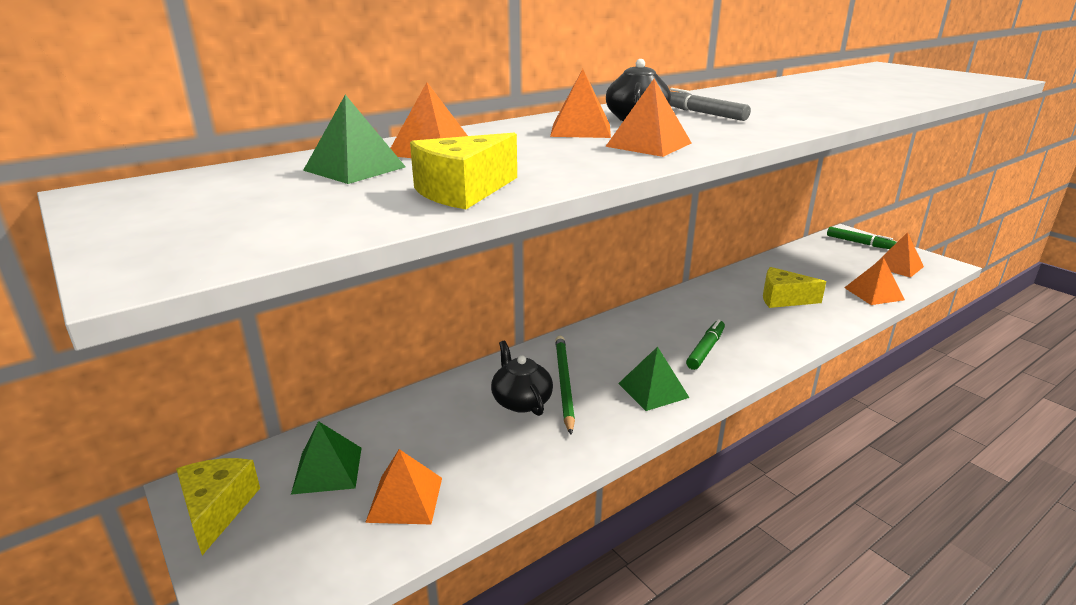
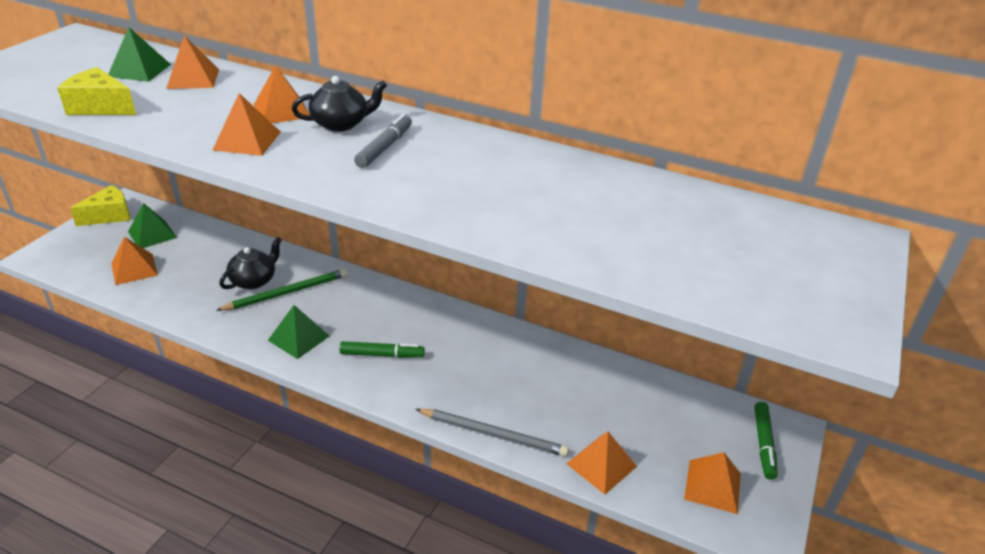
camera: 60 degrees right, 10 degrees up
(783, 299) = (527, 391): yellow cheese -> none
(832, 323) = (493, 434): none -> grey pencil

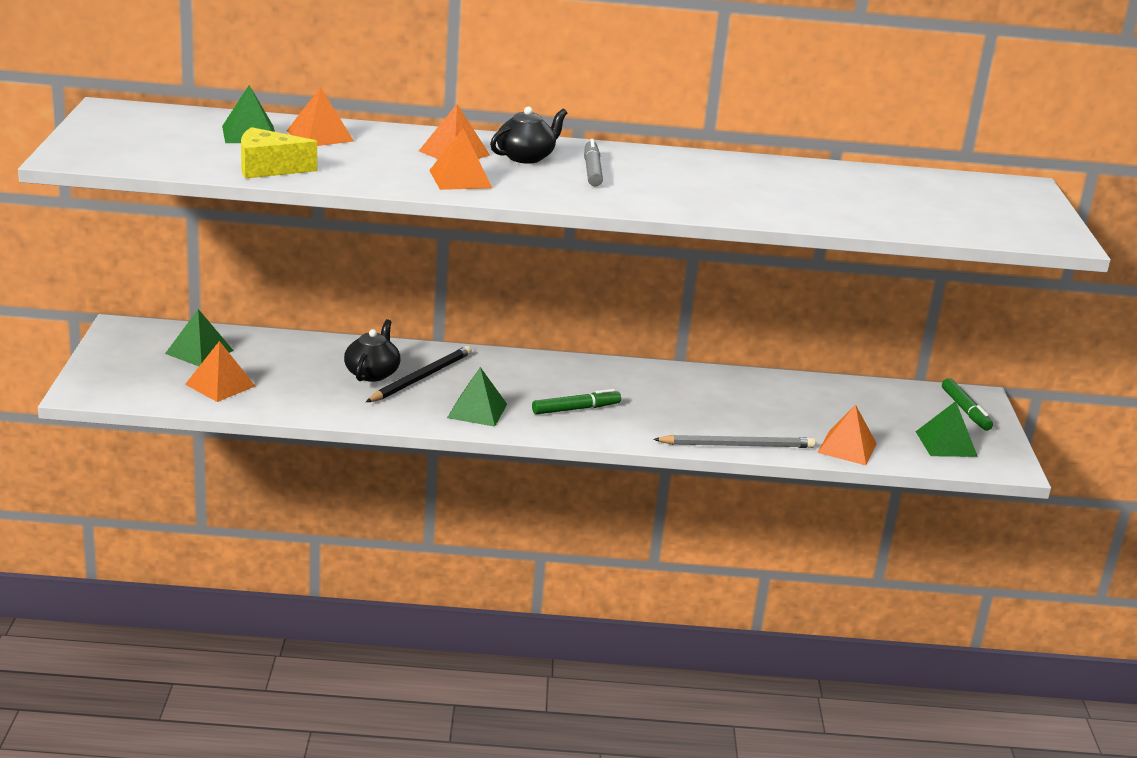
camera: 25 degrees left, 10 degrees down
(109, 215) = (120, 342): yellow cheese -> none
(287, 293) = (421, 378): green pencil -> black pencil
(713, 486) = (946, 444): orange pyramid -> green pyramid

